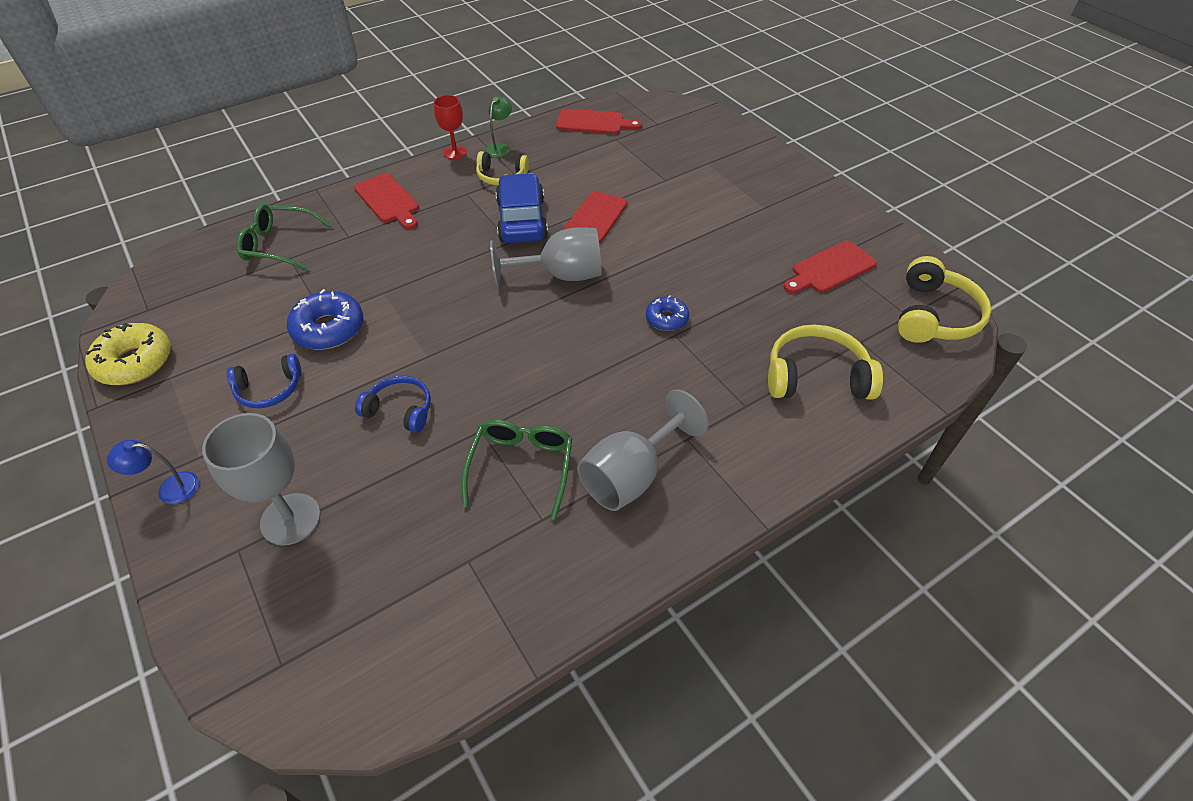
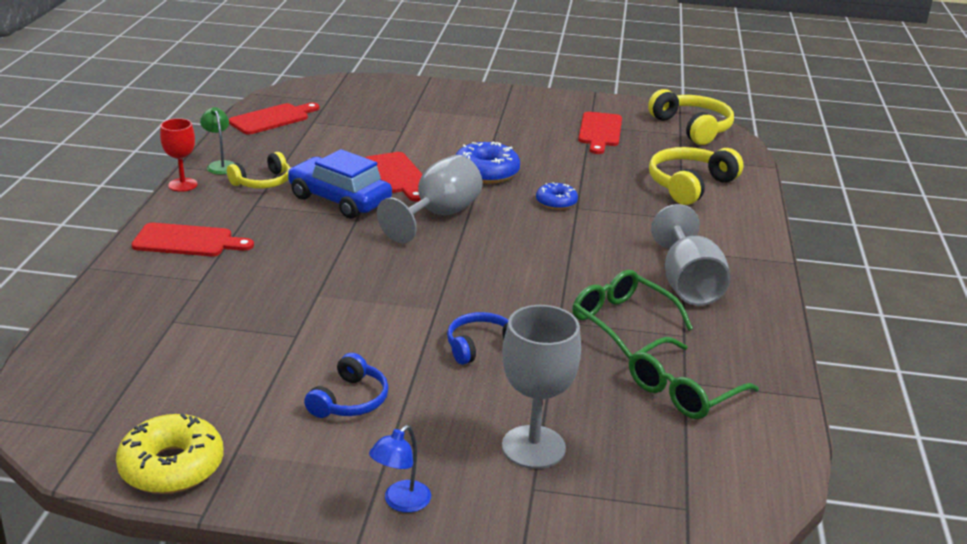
camera: 50 degrees left, 20 degrees down
(279, 245) = (141, 319): green glasses -> green glasses (683, 391)
(328, 328) = (318, 340): blue donut -> blue donut (486, 172)

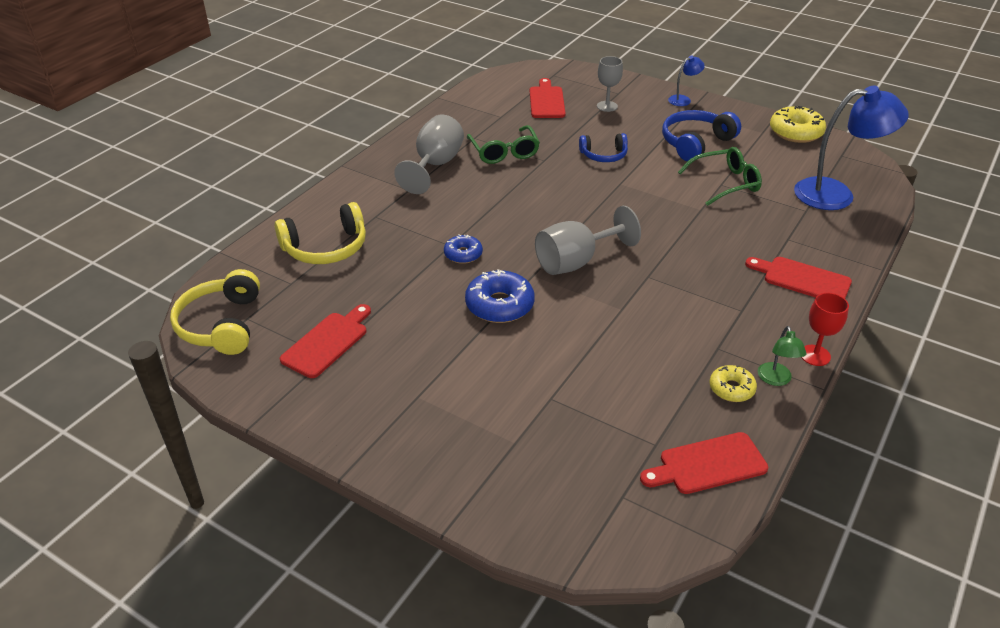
camera: 155 degrees left, 10 degrees up
(122, 354) = (836, 194): none -> blue lamp
(259, 155) = (731, 389): none -> yellow donut
(263, 182) = (730, 341): yellow headphones -> none
(339, 200) = (659, 299): blue car -> none
(350, 400) = (695, 143): blue headphones -> blue headphones, size x1.58
(397, 175) = (590, 321): red cutting board -> red cutting board (546, 101)
(533, 447) = (607, 106): grey goblet -> grey goblet, size x0.63
(683, 391) = (506, 113): green glasses -> green glasses (725, 183)

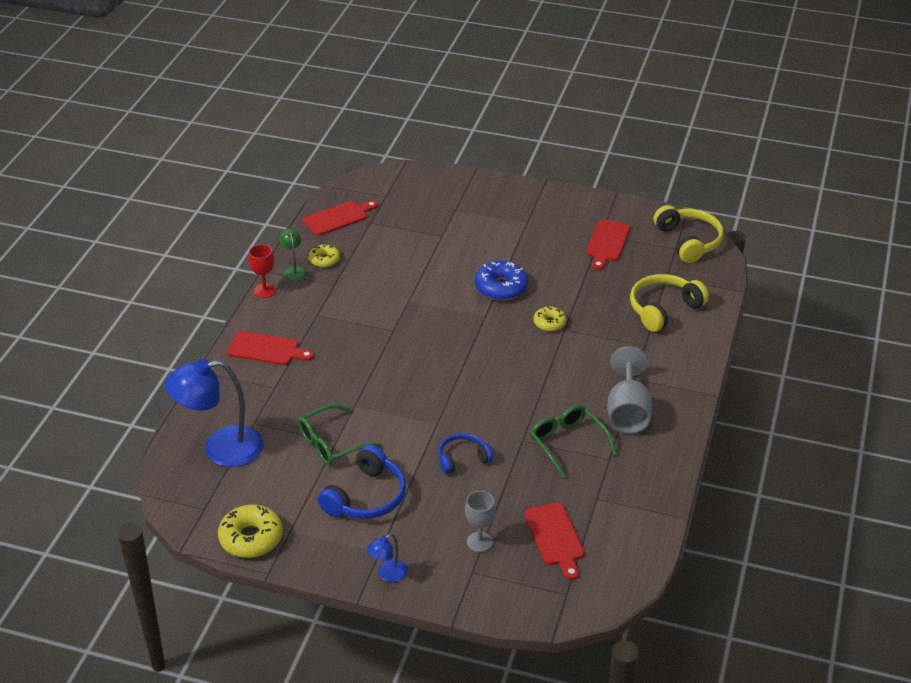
camera: 165 degrees right, 0 degrees up
(463, 254) = (549, 323): blue donut -> yellow donut
(575, 262) = (455, 332): grey goblet -> none

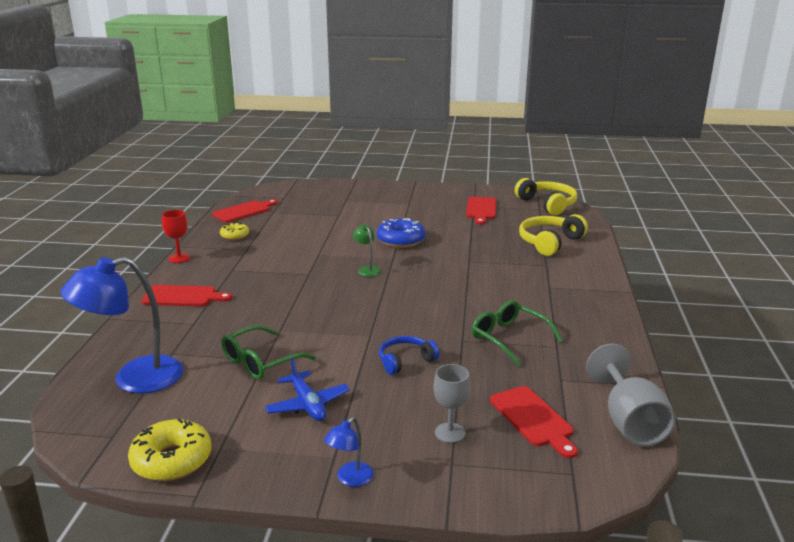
camera: 10 degrees left, 15 degrees down
(294, 270) = (206, 244): green lamp -> green lamp (367, 269)
(366, 497) = (307, 404): blue headphones -> blue plane
(549, 323) = (453, 258): yellow donut -> none
(627, 412) = (555, 310): grey goblet -> grey goblet (629, 422)

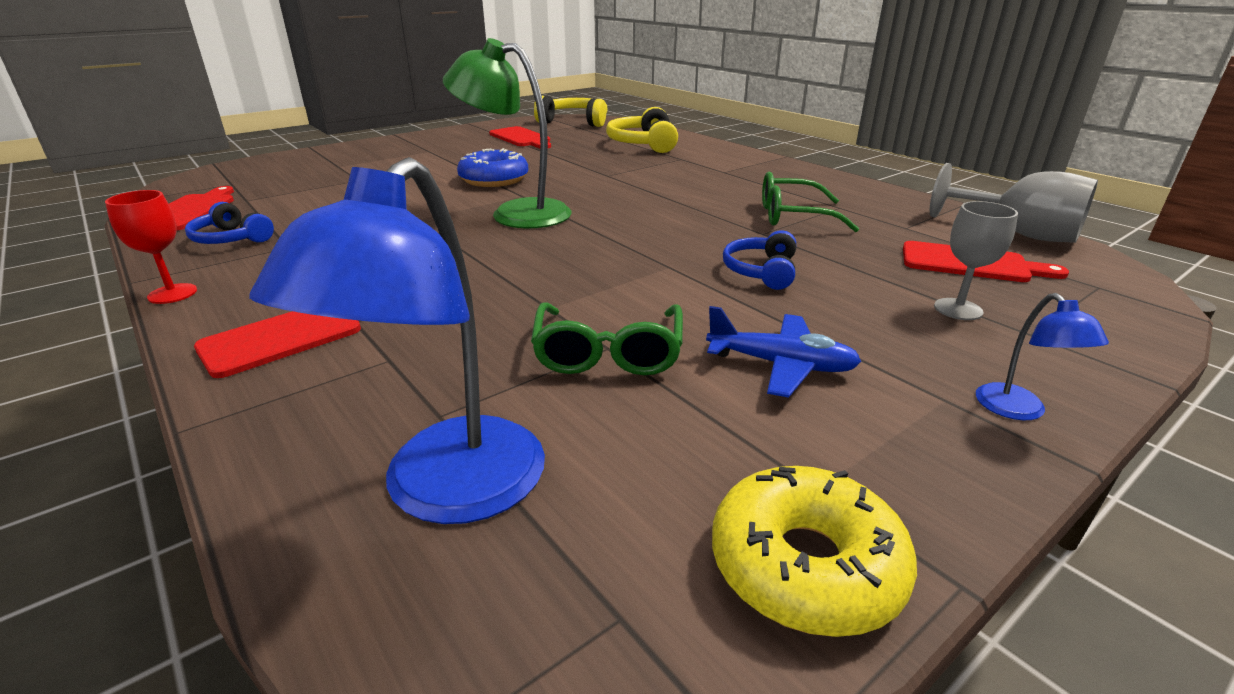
camera: 45 degrees left, 5 degrees up
(234, 236) = (231, 239): yellow donut -> blue headphones
(367, 269) = (516, 213): green lamp -> green lamp, size x2.19

